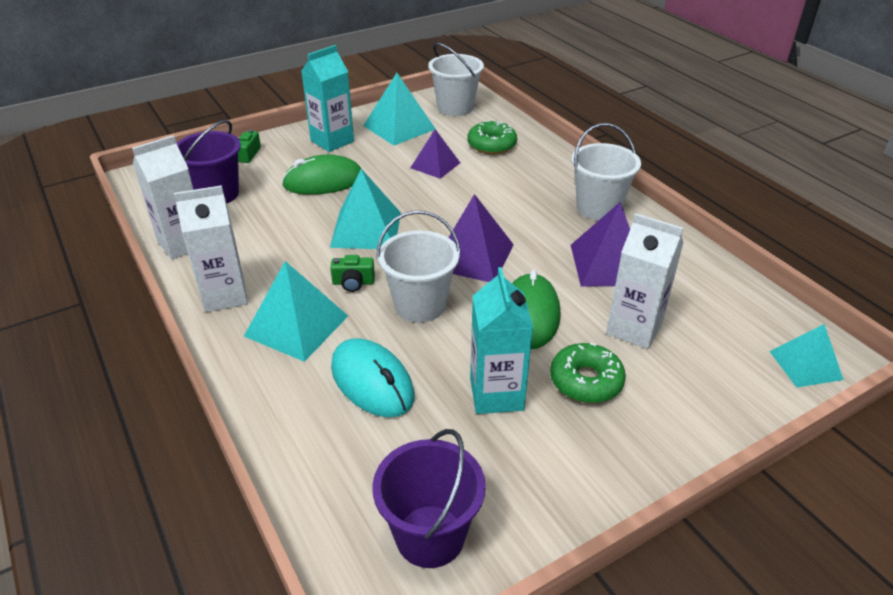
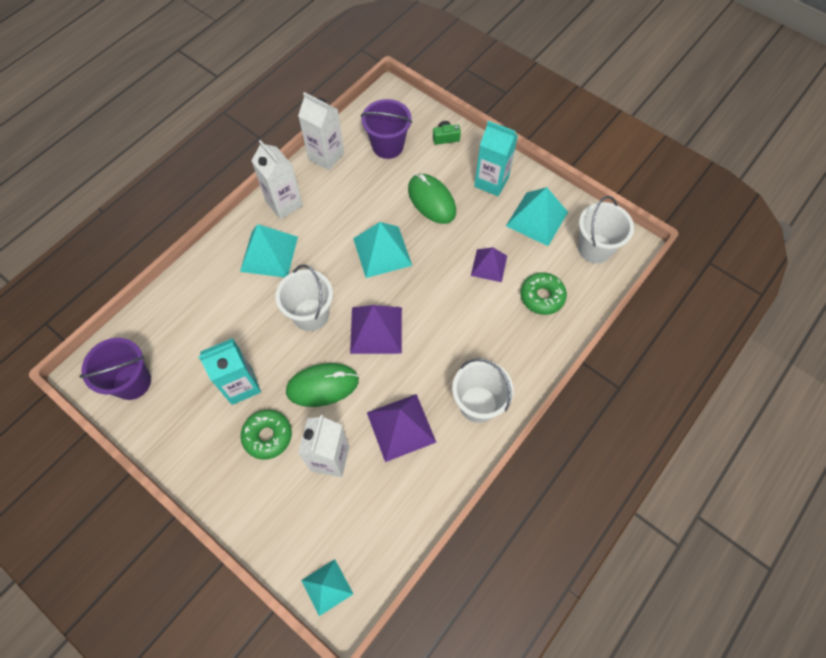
camera: 70 degrees right, 25 degrees up
(353, 283) = (320, 267): green camera -> none
(372, 382) = (233, 313): turquoise mouse -> none

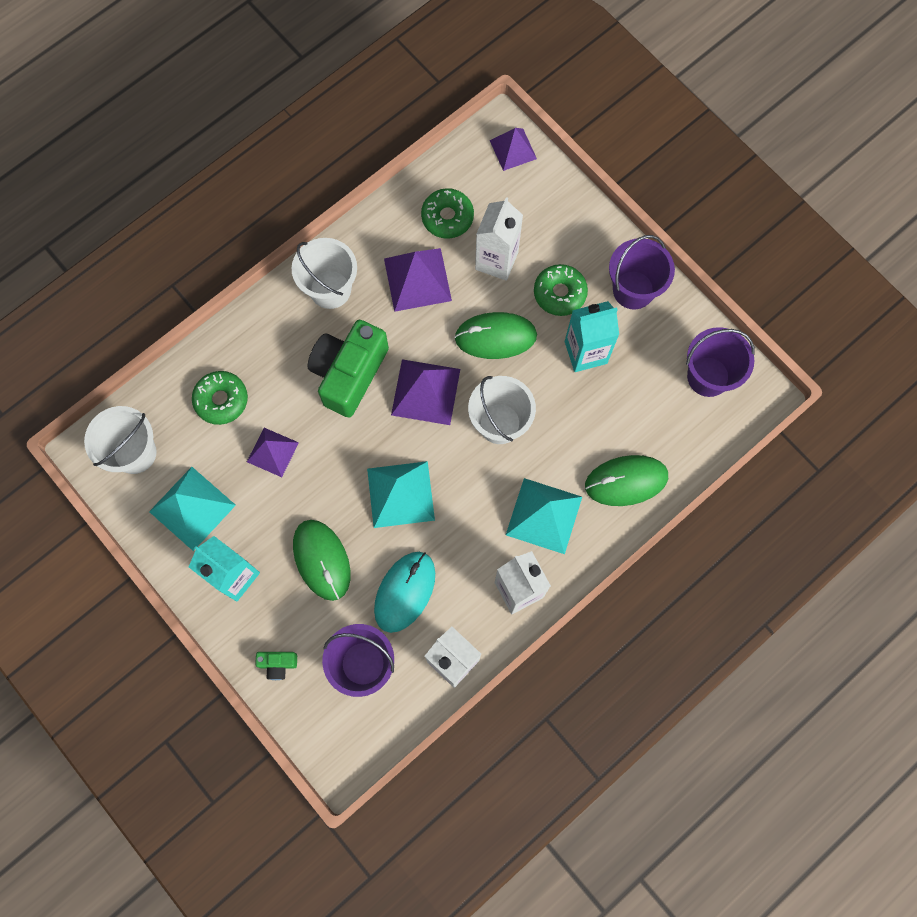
camera: 170 degrees left, 10 degrees up
(198, 451) = (633, 290): none -> purple bucket
(205, 287) = (626, 481): none -> green mouse
(327, 587) = (513, 149): turquoise pyramid -> purple pyramid
(367, 190) = (405, 592): none -> turquoise mouse
(383, 495) = (447, 217): none -> green donut
(443, 334) = (349, 373): none -> green camera

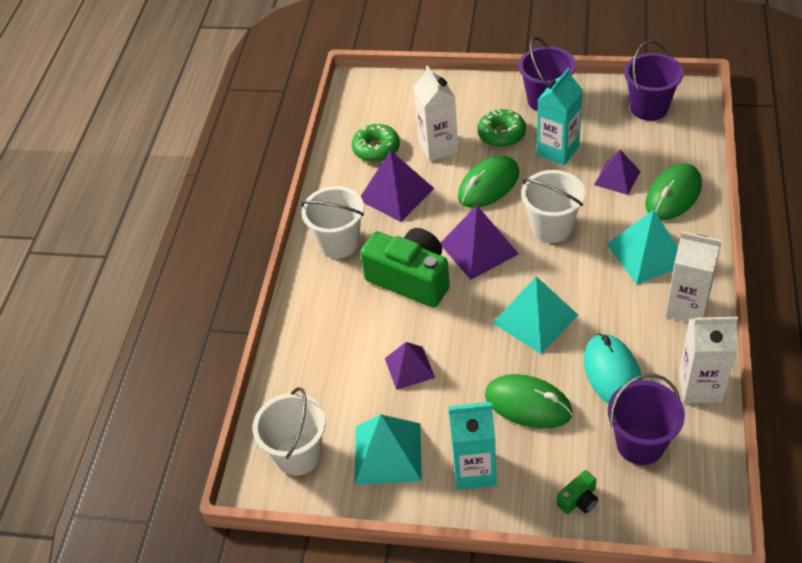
camera: 35 degrees left, 25 degrees down
(221, 400) = (331, 367): green donut -> none
(349, 373) = (410, 279): green camera -> green camera turned 135 degrees clockwise
(513, 149) = (378, 87): purple pyramid -> purple pyramid (617, 178)

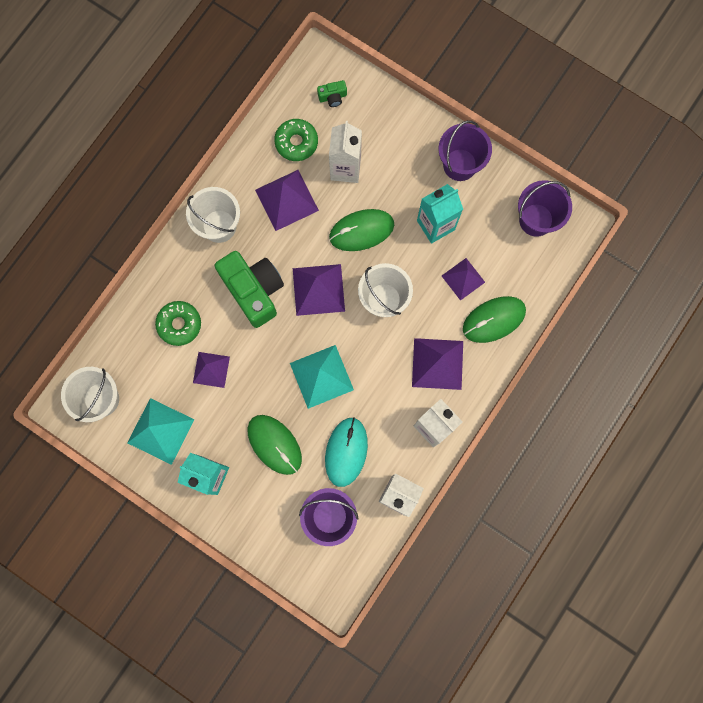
camera: 20 degrees right, 30 degrees up
(501, 134) = (402, 182): green donut -> green donut (179, 324)
(578, 500) = (264, 534): green camera -> green camera (333, 97)
(647, 253) = (437, 363): turquoise pyramid -> purple pyramid

